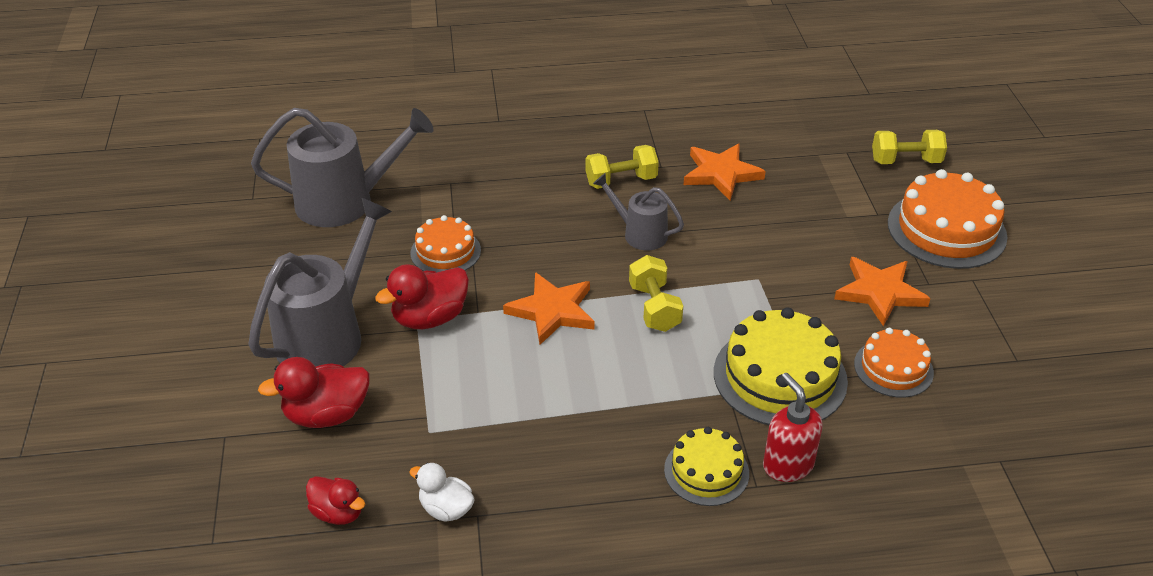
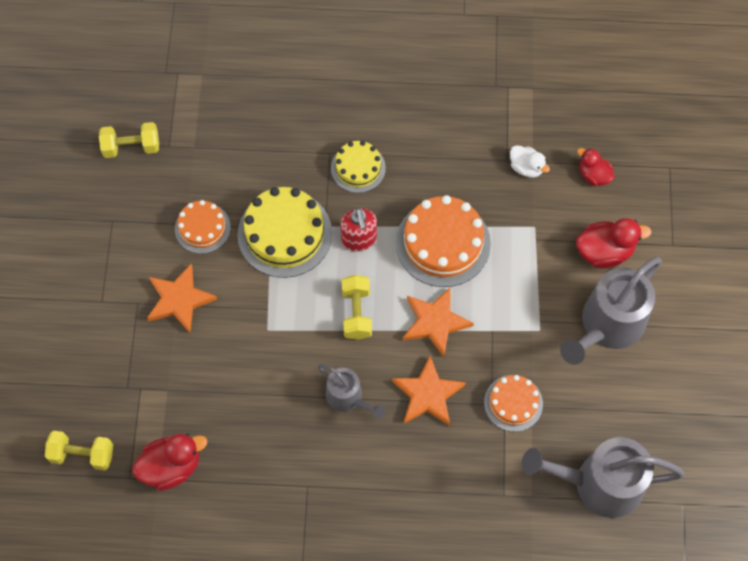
camera: 170 degrees left, 25 degrees up
(430, 318) = (529, 330): red duck -> red duck (171, 467)
(621, 181) = (348, 471): yellow dumbbell -> yellow dumbbell (131, 147)
(721, 174) = (256, 465): orange star -> orange star (428, 394)
(787, 465) = (305, 164): red soap dispenser -> red soap dispenser (359, 240)
(946, 229) = (92, 360): orange cake -> orange cake (443, 243)

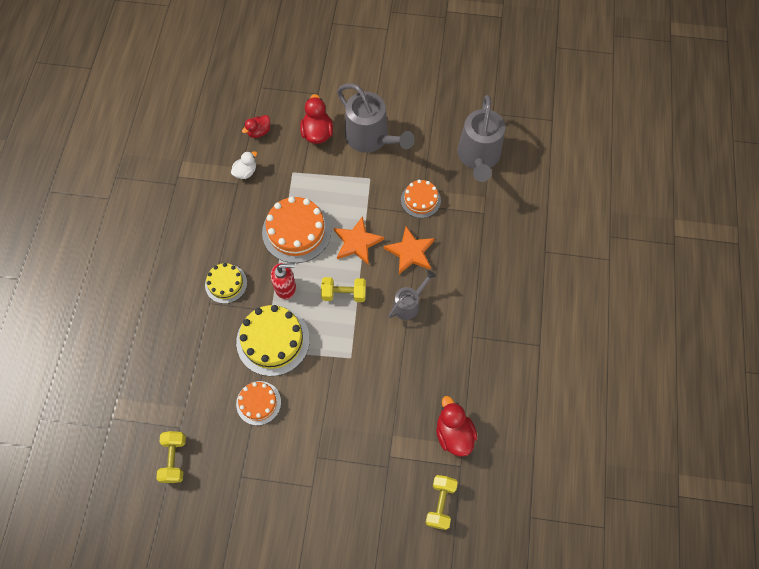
camera: 85 degrees left, 0 degrees up
(179, 300) = (318, 423): orange star -> none

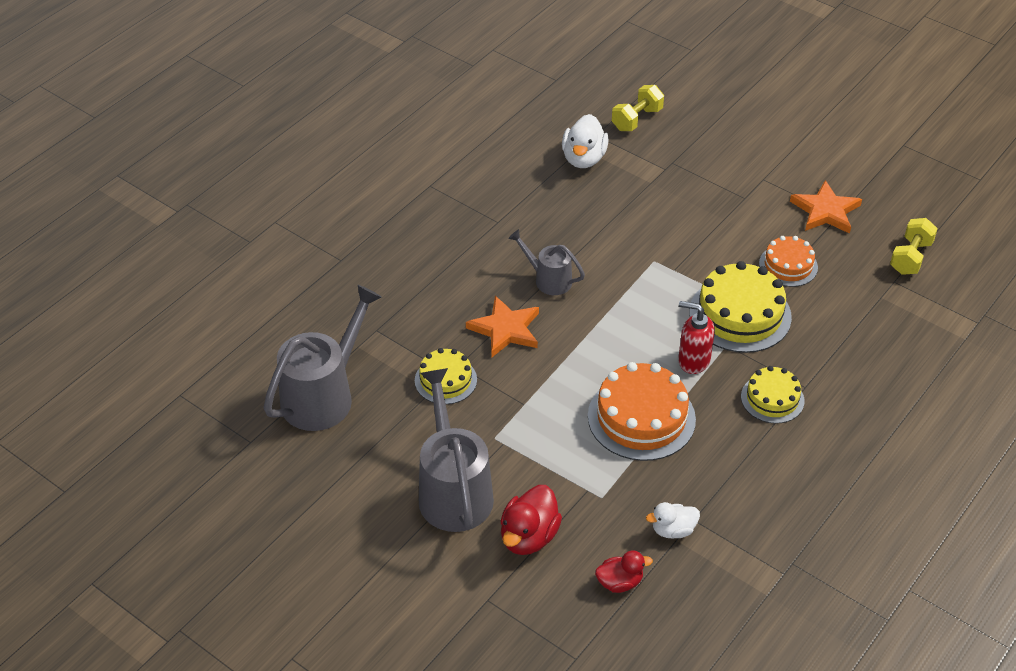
camera: 150 degrees left, 20 degrees down
(344, 294) = (621, 323): yellow dumbbell -> none
(357, 242) = (567, 369): orange star -> orange star (825, 211)
(409, 304) = (548, 280): grey watering can -> grey watering can turned 45 degrees clockwise
(420, 200) = (445, 380): orange cake -> yellow cake
(453, 433) = (583, 158): red duck -> white duck

